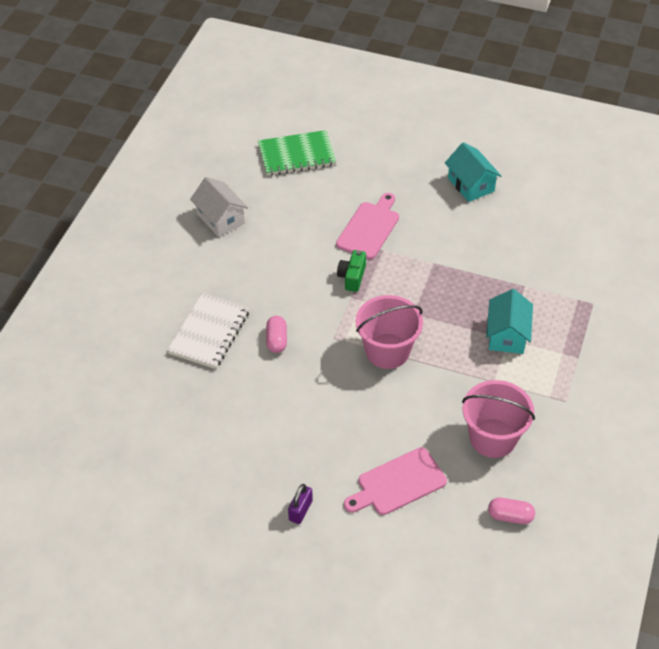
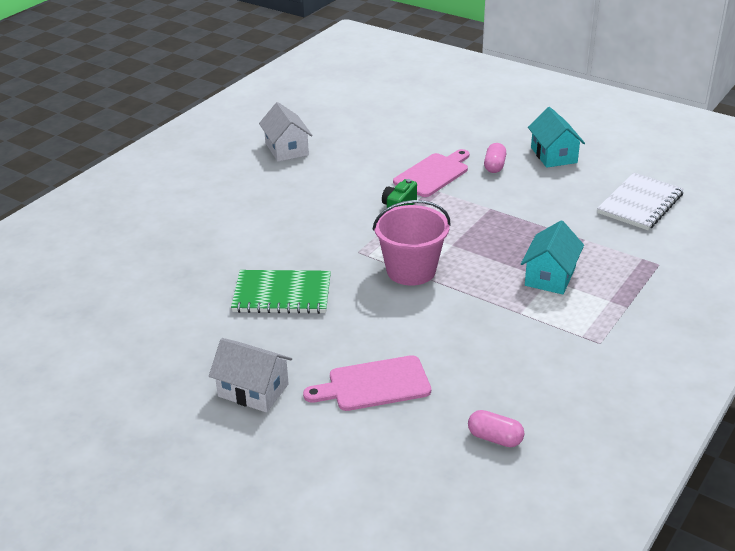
camera: 15 degrees right, 15 degrees down
(209, 332) = (232, 230): white notebook -> white notebook (640, 204)
(277, 340) = (297, 245): pink capsule -> pink capsule (494, 166)
(296, 155) = (383, 114): green notebook -> green notebook (282, 294)
(300, 510) = (253, 390): purple padlock -> white house
(493, 438) = (501, 362): pink bucket -> none

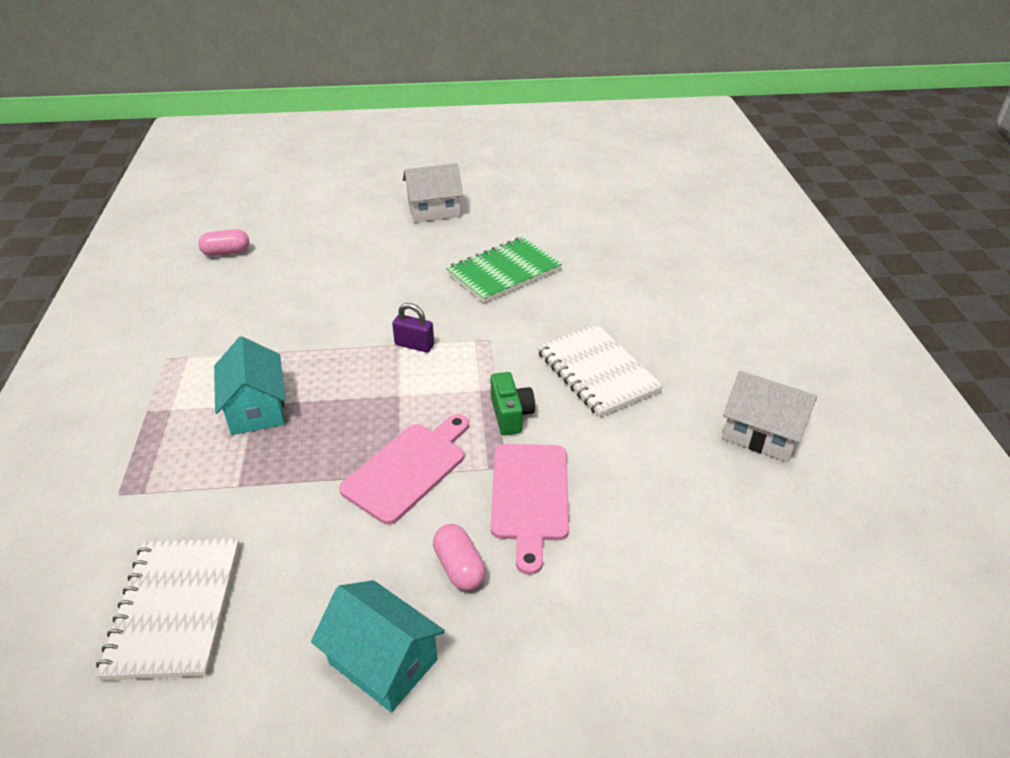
camera: 140 degrees right, 5 degrees up
(321, 206) = (597, 372): none -> white notebook
(374, 385) = (350, 246): pink cutting board -> pink cutting board (408, 468)
(411, 270) = (414, 345): pink bucket -> purple padlock

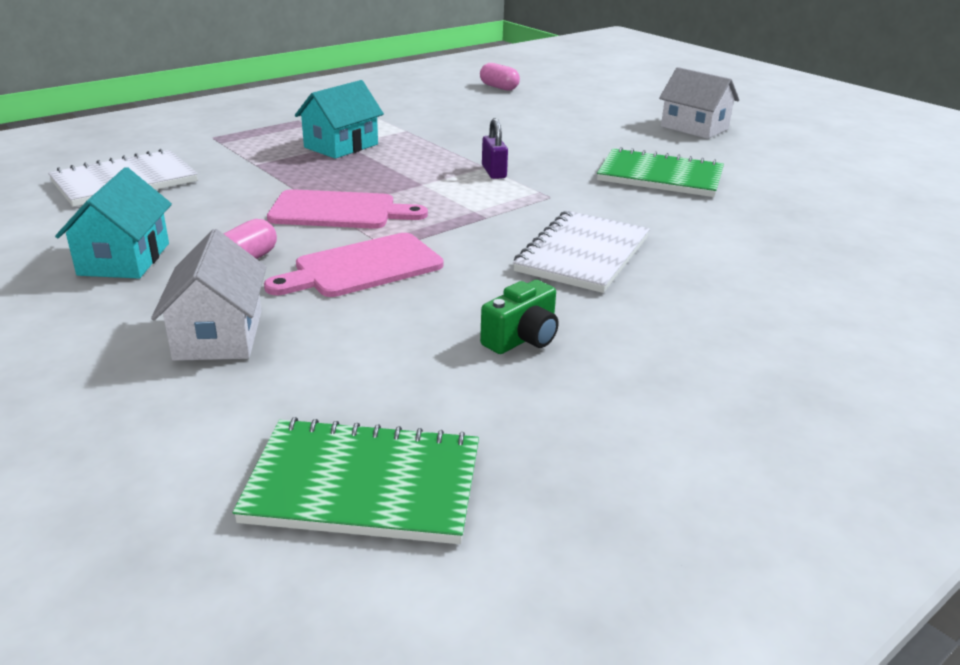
camera: 55 degrees right, 10 degrees down
(510, 414) = (460, 232): green camera -> green camera (522, 339)
(761, 434) = (624, 372): white house -> white house (218, 335)
(832, 616) = (364, 485): none -> green notebook

